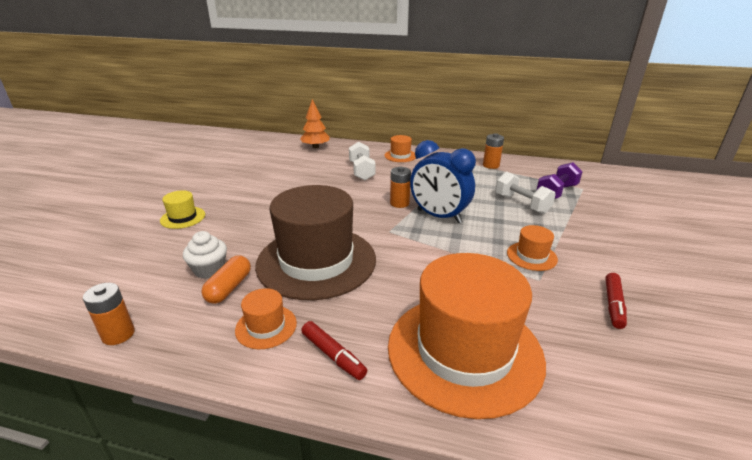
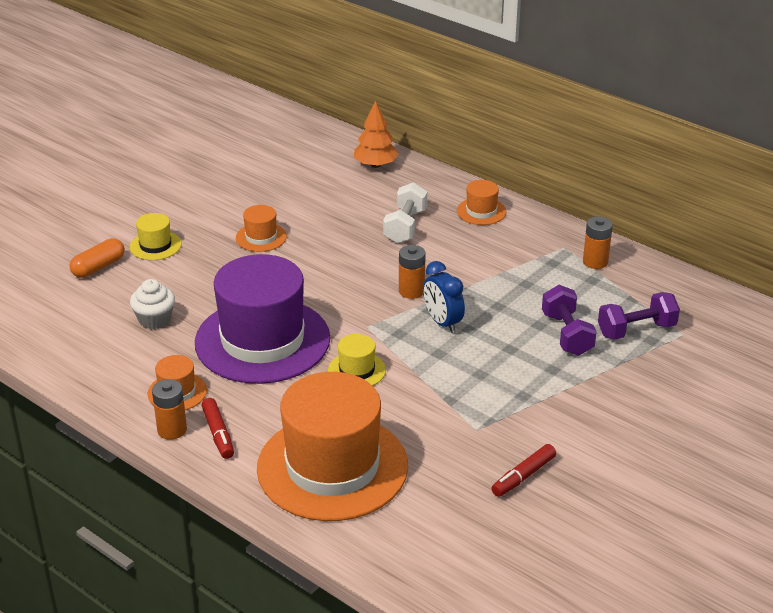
camera: 25 degrees right, 5 degrees up
(118, 334) = (55, 361): orange battery -> orange battery (172, 430)
(229, 288) = (164, 344): orange capsule -> orange capsule (98, 267)
(316, 261) = (262, 340): brown hat -> purple hat
(409, 263) = (356, 370): none -> yellow hat
(439, 216) = (442, 323): blue clock -> blue clock, size x0.65
(522, 204) = (567, 334): white dumbbell -> purple dumbbell
(531, 256) = (498, 402): orange hat -> orange hat (261, 237)

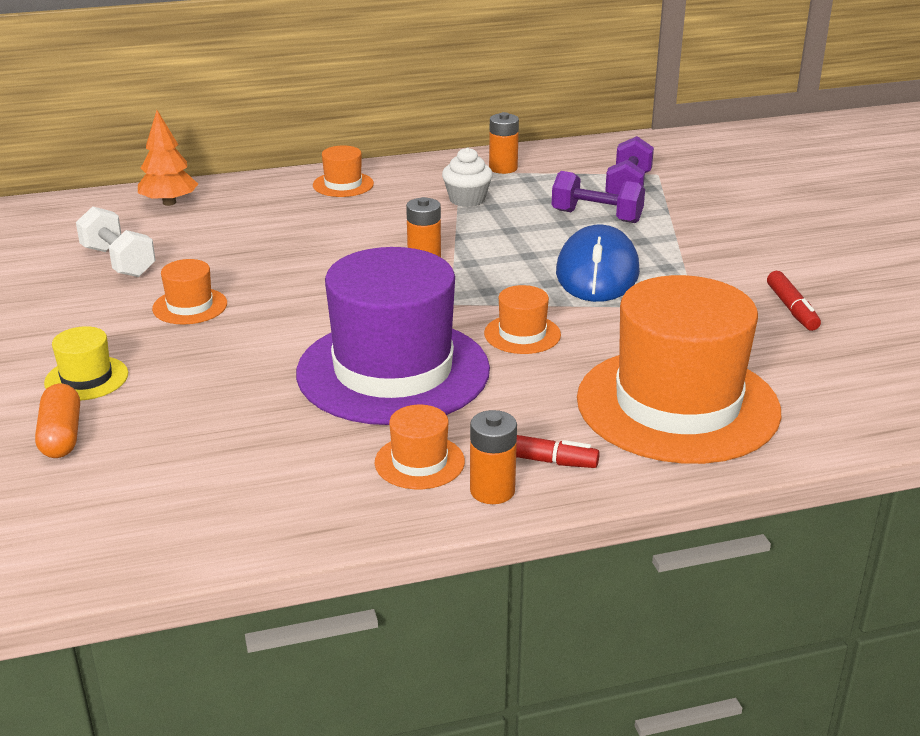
camera: 55 degrees left, 5 degrees down
(154, 319) = (245, 430): white cupcake -> white cupcake (467, 199)
(356, 370) = (522, 334): yellow hat -> orange hat
(405, 226) = (307, 226): white dumbbell -> white dumbbell (118, 262)
(442, 323) = (500, 264): blue clock -> none
(477, 368) = (597, 272): none -> blue mouse

